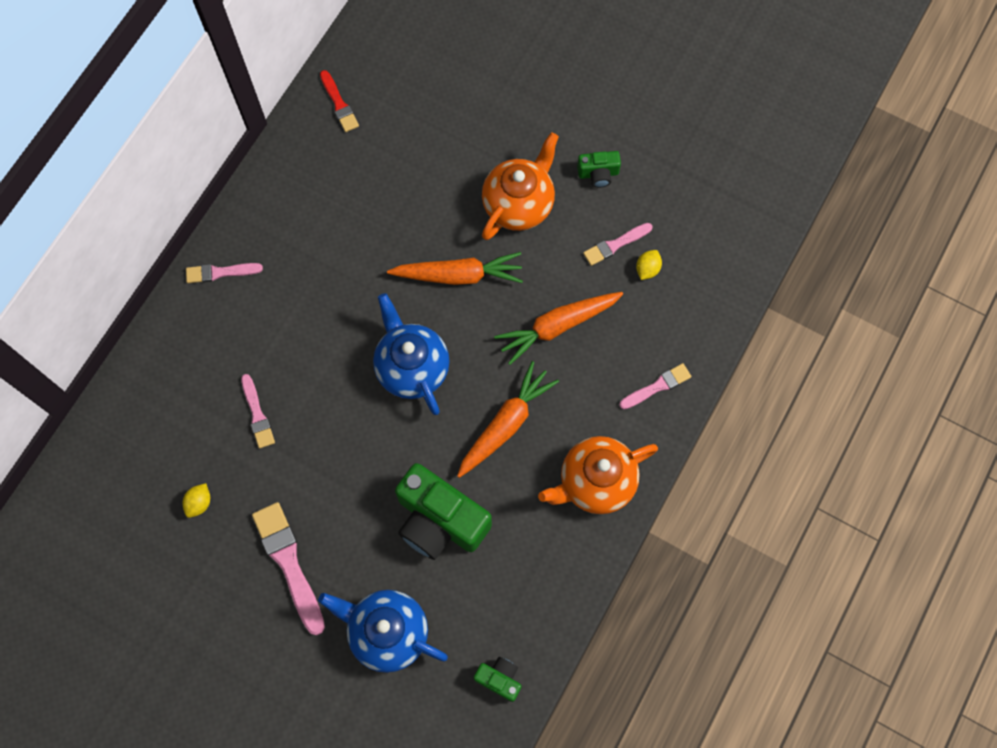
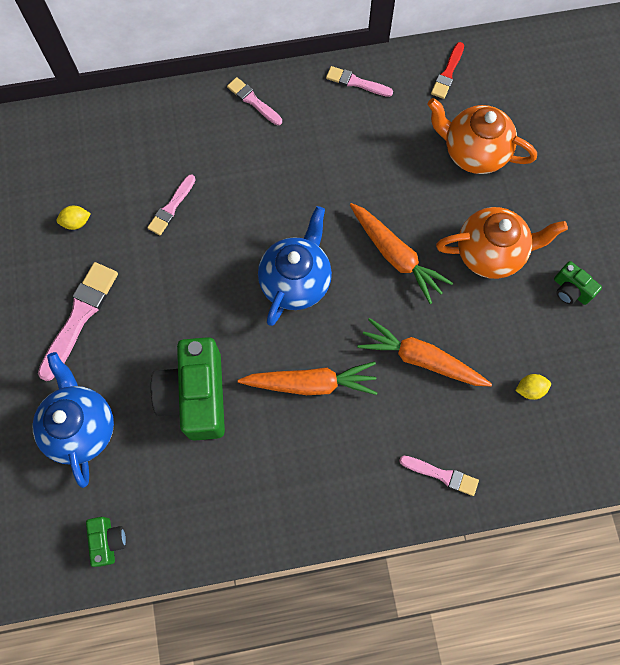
camera: 50 degrees right, 0 degrees up
(595, 482) = (323, 489): orange teapot -> orange teapot (473, 152)
(615, 245) = (526, 349): pink brush -> pink brush (356, 82)

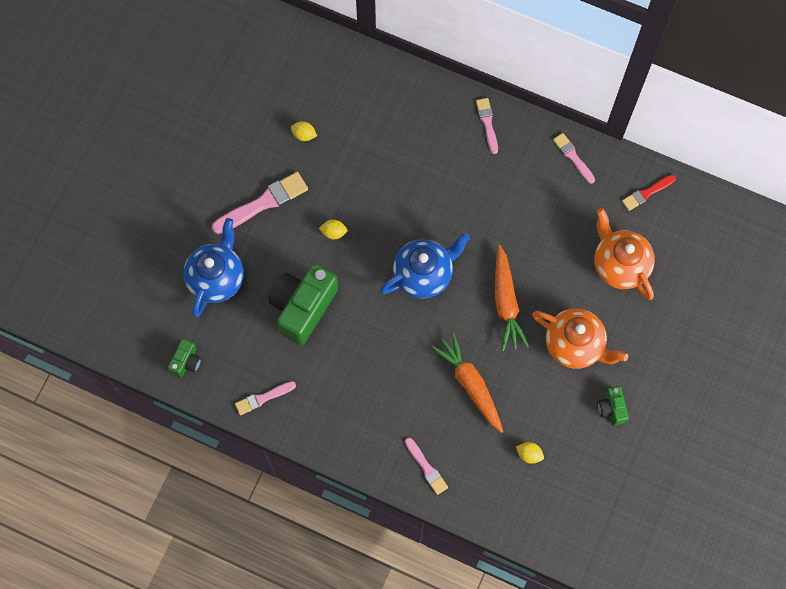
camera: 35 degrees right, 0 degrees up
(171, 207) = (375, 166): pink brush -> pink brush (263, 398)
(175, 299) = (333, 232): none -> yellow lemon
(311, 383) = (384, 350): orange carrot -> none

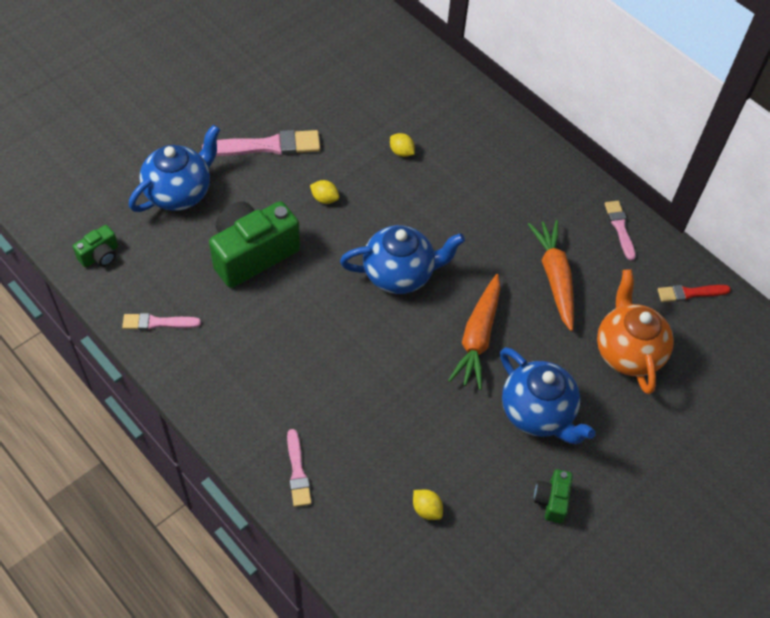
camera: 20 degrees right, 15 degrees down
(304, 135) = (343, 104): yellow lemon -> yellow lemon (401, 152)
(470, 384) = (395, 404): orange carrot -> orange carrot (554, 278)
(487, 123) = (540, 164): pink brush -> none
(575, 345) = (537, 413): orange teapot -> blue teapot

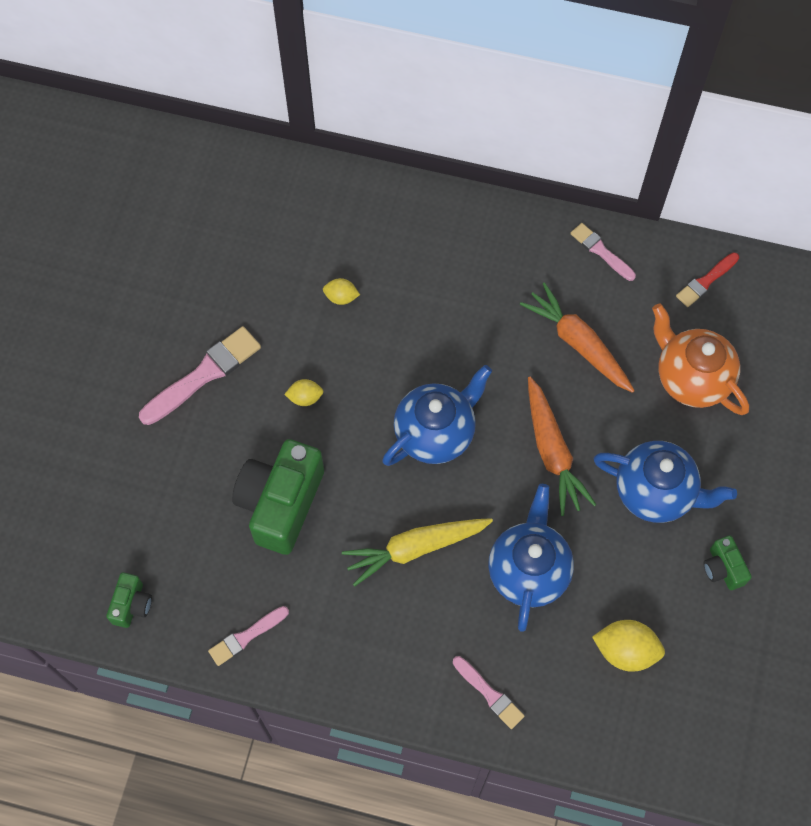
camera: 30 degrees left, 10 degrees up
(179, 193) = (156, 484): blue teapot -> blue teapot (528, 570)
(323, 340) = (415, 548): none -> yellow carrot
(426, 509) = (625, 650): yellow lemon -> yellow lemon, size x1.74

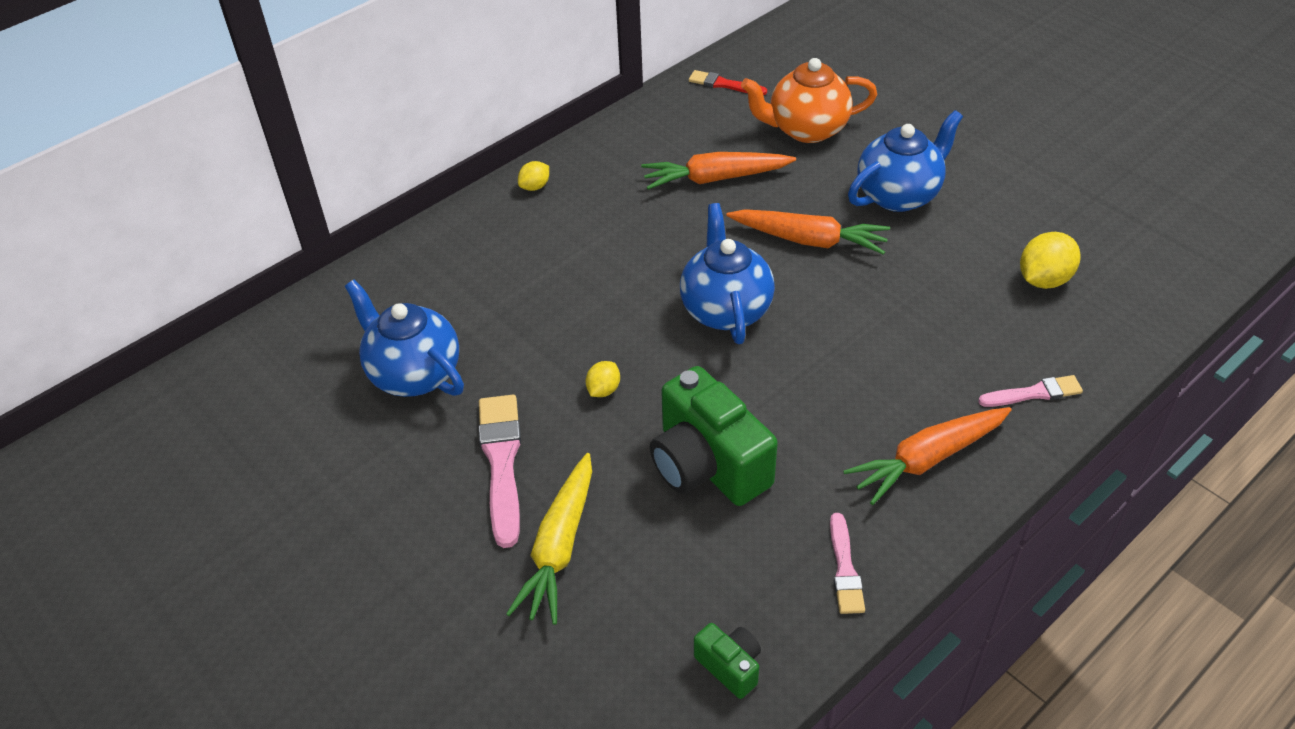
camera: 55 degrees left, 20 degrees down
(341, 297) = (519, 312): yellow lemon -> yellow lemon (535, 186)
(375, 646) = (927, 459): none -> orange carrot
(415, 548) = (838, 379): yellow carrot -> yellow carrot (559, 547)
(528, 570) = (919, 308): blue teapot -> blue teapot (414, 374)
(601, 251) = (639, 128): pink brush -> none
(706, 281) = (724, 84): red brush -> red brush turned 120 degrees clockwise
(723, 568) = (1000, 187): green camera -> none

